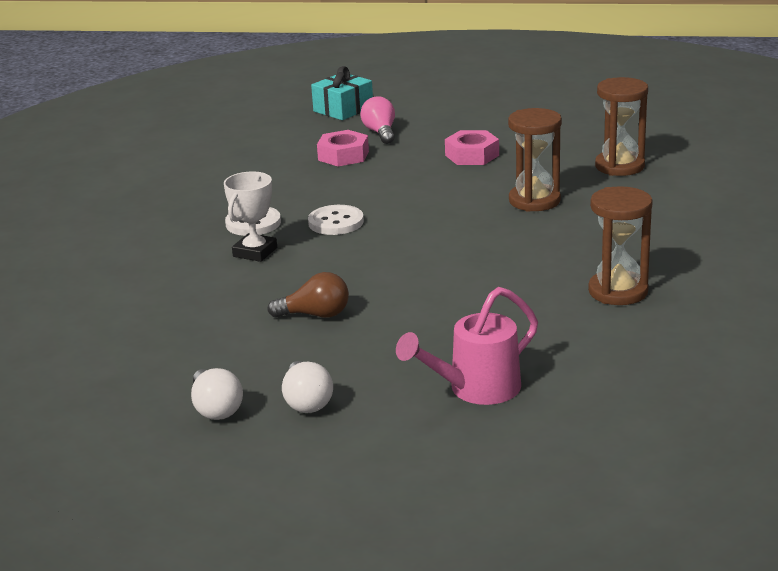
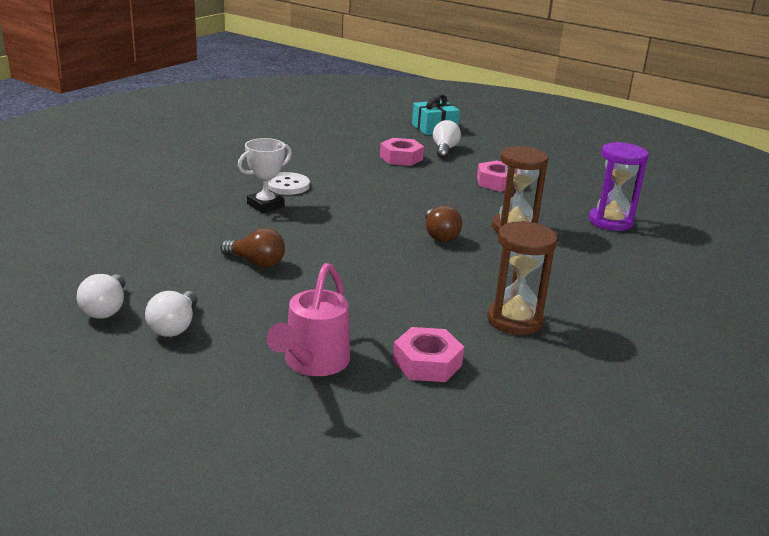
camera: 20 degrees right, 0 degrees up
(336, 222) = (345, 201): white button -> none
(380, 133) = (444, 150): pink light bulb -> white light bulb
(470, 230) = (439, 235): none -> brown light bulb
(476, 389) = (313, 363): pink watering can -> pink watering can turned 60 degrees counterclockwise
(578, 355) = (427, 363): none -> pink nut
(619, 166) = (610, 221): brown hourglass -> purple hourglass

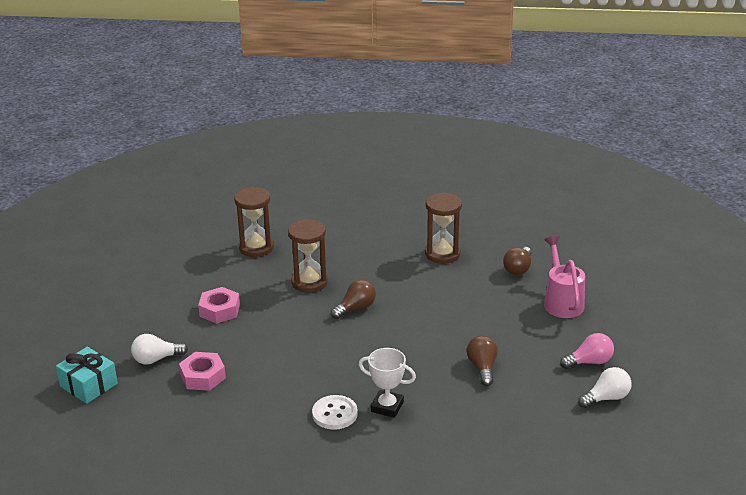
camera: 115 degrees left, 5 degrees up
(174, 327) = (589, 362): white light bulb -> pink light bulb
(313, 363) = (562, 302): pink watering can -> pink watering can turned 90 degrees counterclockwise
(427, 363) = (518, 269): pink nut -> brown light bulb
(610, 221) = (256, 247): purple hourglass -> brown hourglass

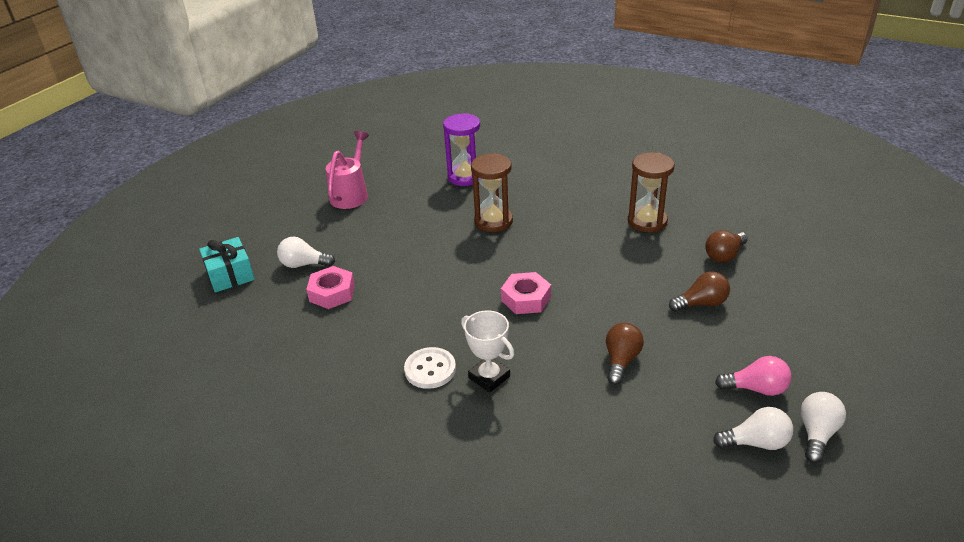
camera: 25 degrees right, 5 degrees up
(219, 310) = (392, 230): pink nut -> pink nut (526, 299)
(256, 247) = (465, 177): brown hourglass -> purple hourglass
(355, 308) = (522, 258): brown light bulb -> brown light bulb (701, 303)
(562, 302) = (757, 305): pink watering can -> pink watering can (351, 194)
(643, 381) = (817, 434): none -> white light bulb

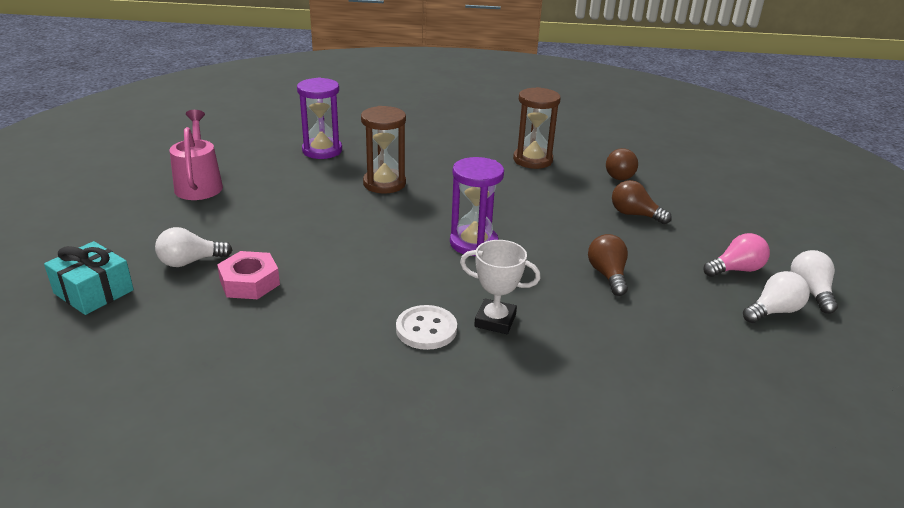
camera: 30 degrees left, 5 degrees down
(526, 299) = (473, 243): pink nut -> purple hourglass
(701, 303) = (634, 215): brown light bulb -> brown light bulb turned 105 degrees counterclockwise

